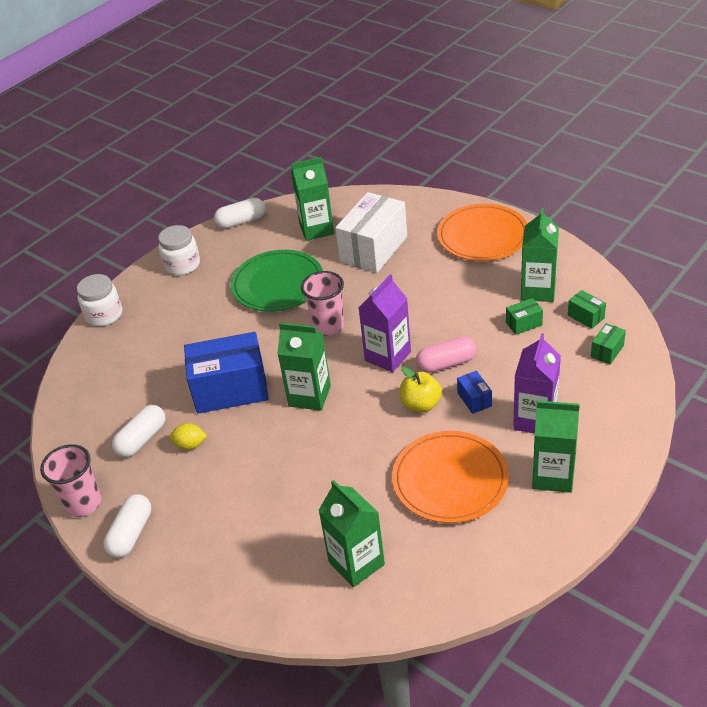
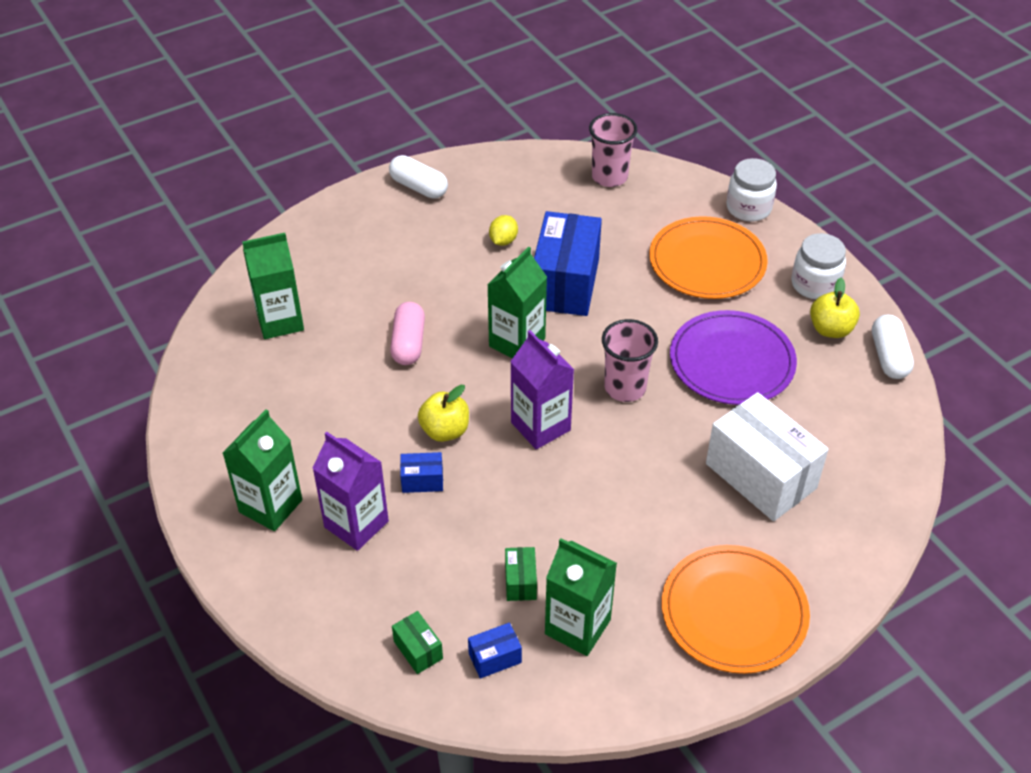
camera: 105 degrees right, 5 degrees up
(83, 503) = (475, 163): pink cup -> pink cup (609, 177)
(142, 439) = (533, 209): white capsule -> none
(226, 249) = (830, 329): none -> yellow apple
(277, 284) = (732, 361): green plate -> purple plate
(316, 229) = (836, 428): green carton -> none
(446, 363) = (496, 476): pink capsule -> pink capsule (408, 343)
(450, 480) = (326, 419): orange plate -> orange plate (707, 262)
(585, 317) = (495, 658): green box -> blue box

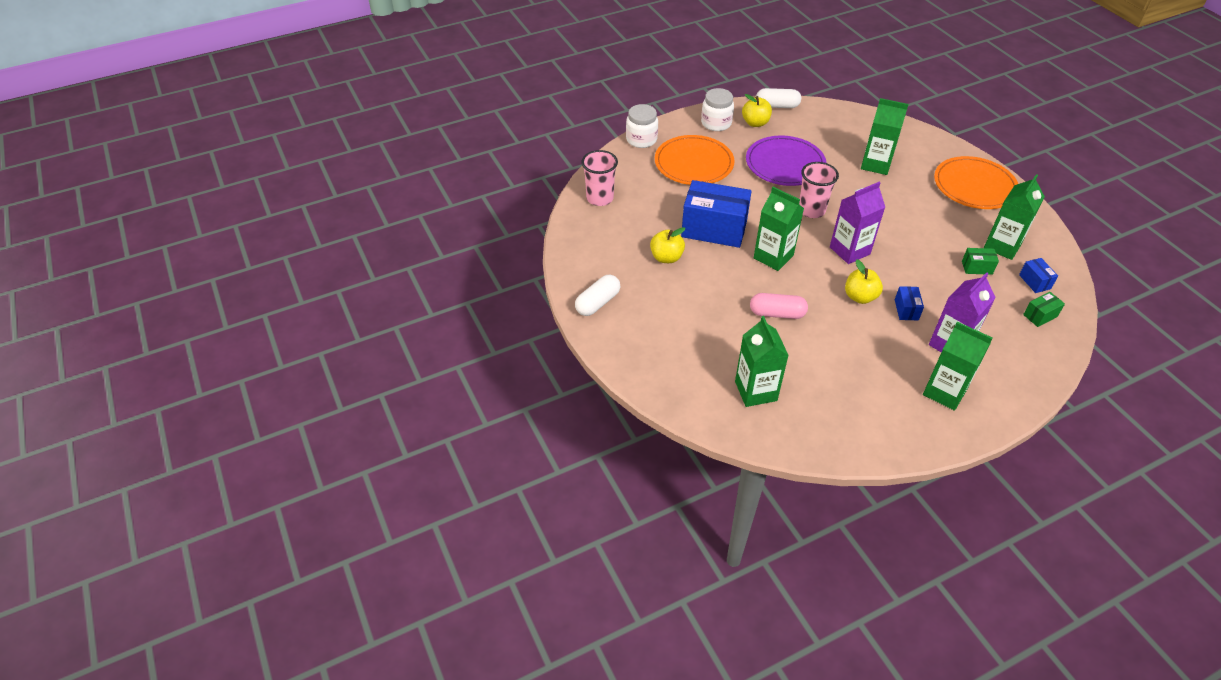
camera: 85 degrees left, 0 degrees up
(503, 240) = (666, 257): yellow lemon -> yellow apple
(760, 476) = (876, 164): white box -> green carton

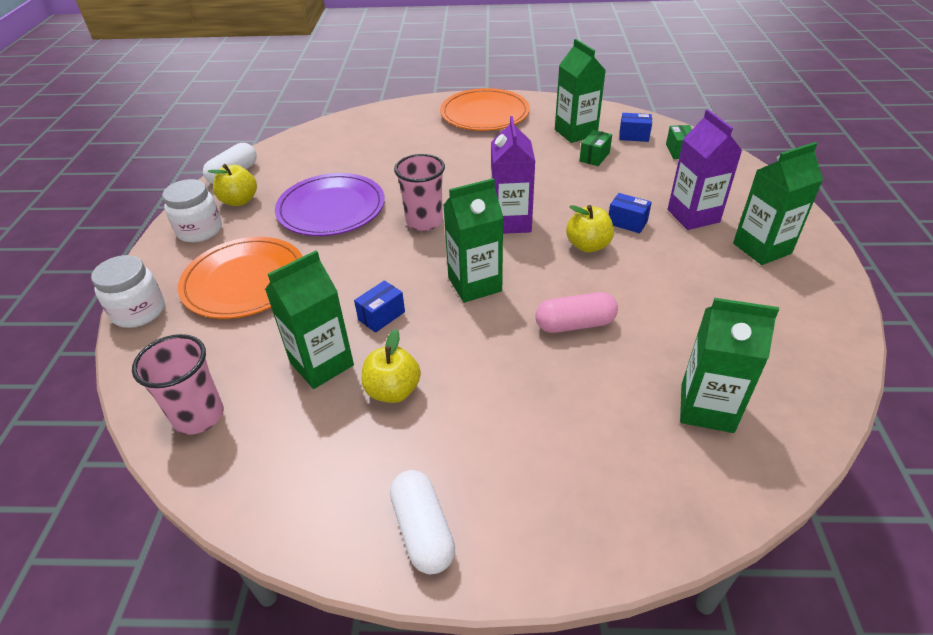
camera: 60 degrees left, 5 degrees down
(714, 229) = (381, 316): blue box -> blue box, size x0.43
(777, 313) = (575, 324): pink capsule -> pink capsule turned 45 degrees clockwise
(876, 164) = (399, 152): green carton -> green carton (321, 364)

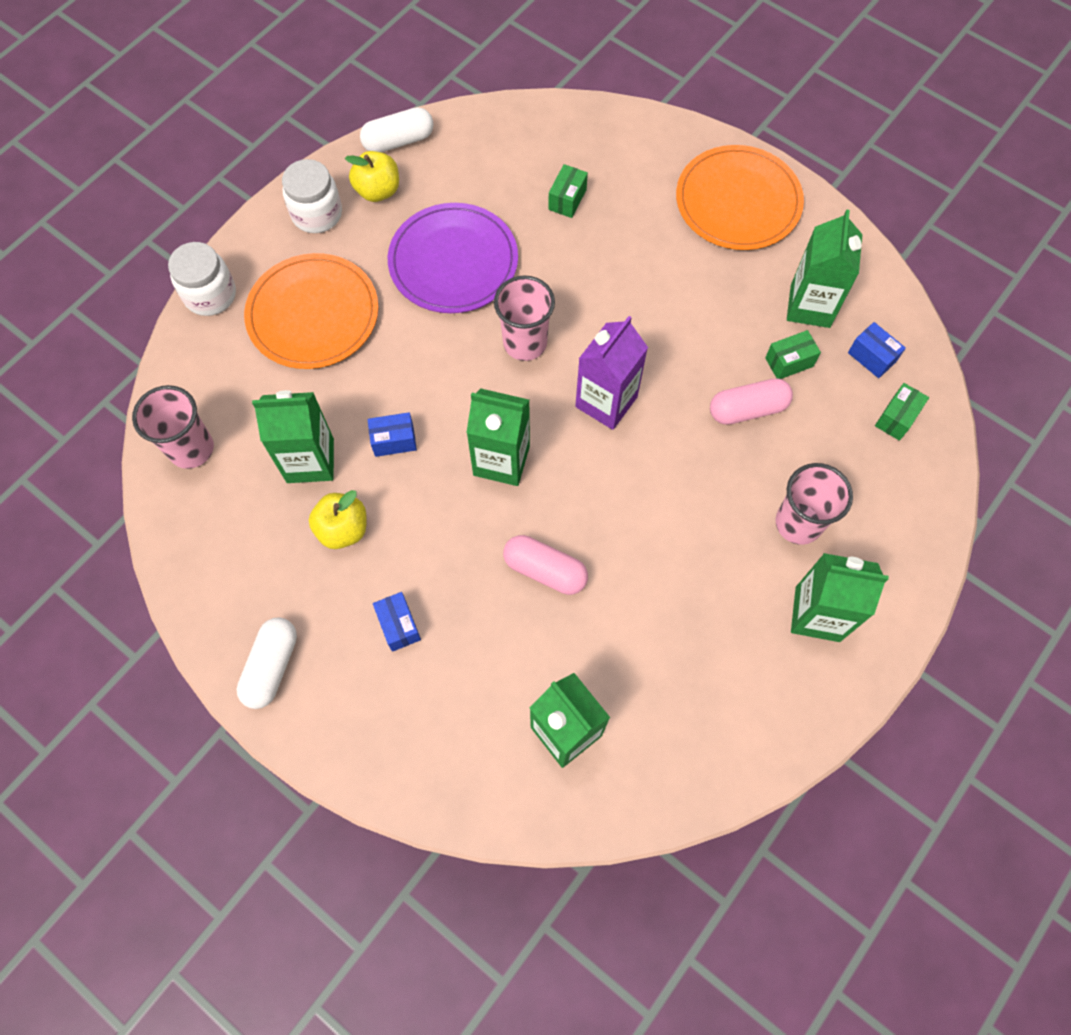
camera: 35 degrees right, 25 degrees up
(380, 152) = (567, 199): none -> green box
(588, 245) = (650, 487): yellow apple -> none
(598, 185) = (747, 409): none -> pink capsule
(627, 222) = (720, 484): blue box -> blue box (398, 625)
(693, 216) = (798, 523): purple carton -> pink cup

